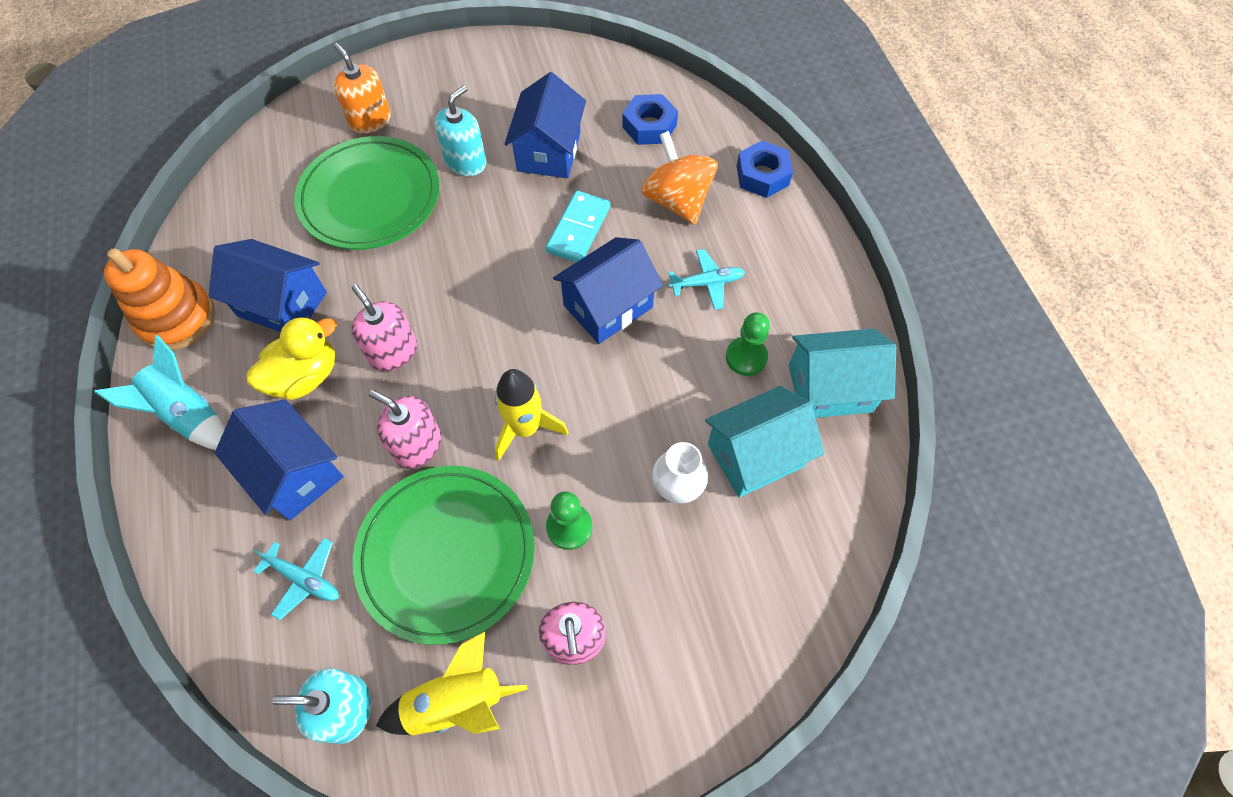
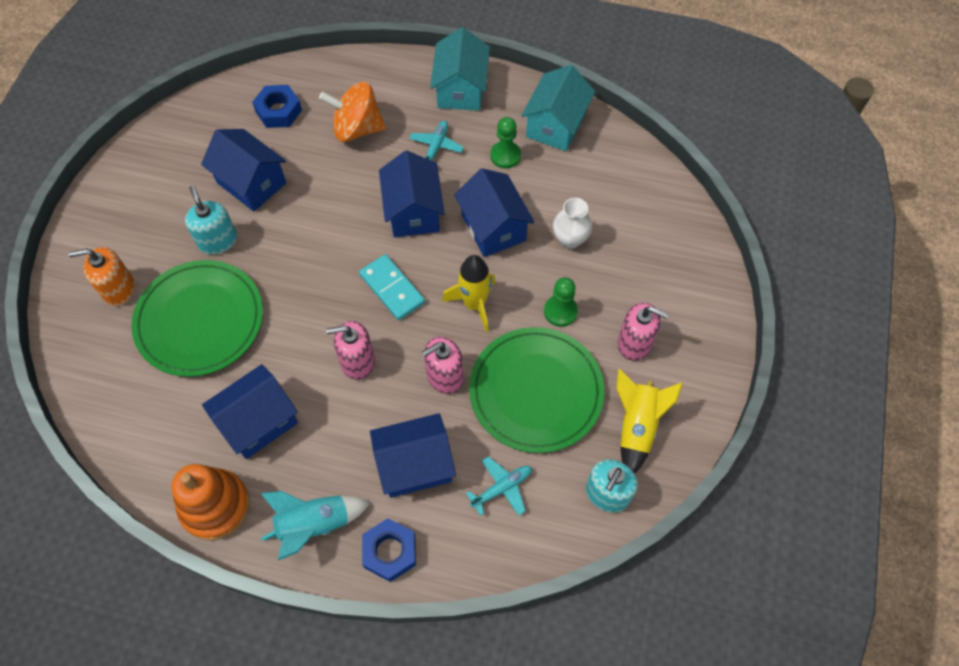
camera: 60 degrees left, 0 degrees up
(305, 376) = (337, 429): yellow duck -> none
(578, 229) = (336, 198): turquoise domino -> turquoise domino (392, 289)
(639, 395) = (493, 227): none -> blue house
(755, 455) = (574, 187): turquoise house -> turquoise house (461, 89)
(762, 175) = (373, 71): blue nut -> blue nut (390, 552)

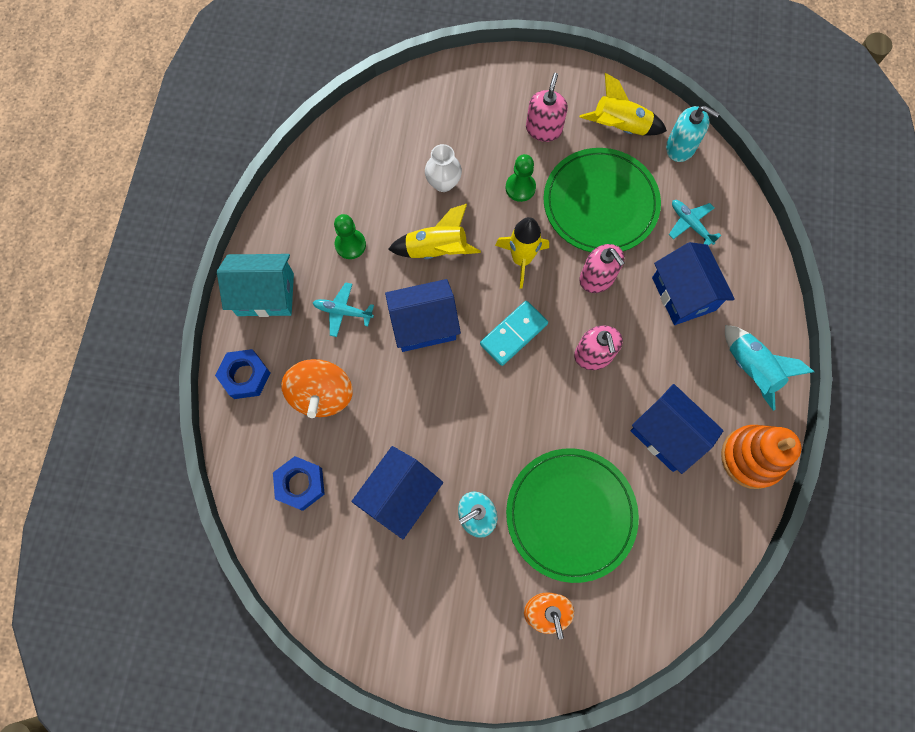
camera: 95 degrees left, 10 degrees up
(390, 552) = (760, 305): blue nut -> blue nut (245, 376)
(493, 227) = (436, 249): blue house -> yellow rocket
(555, 125) = (310, 201): turquoise house -> none

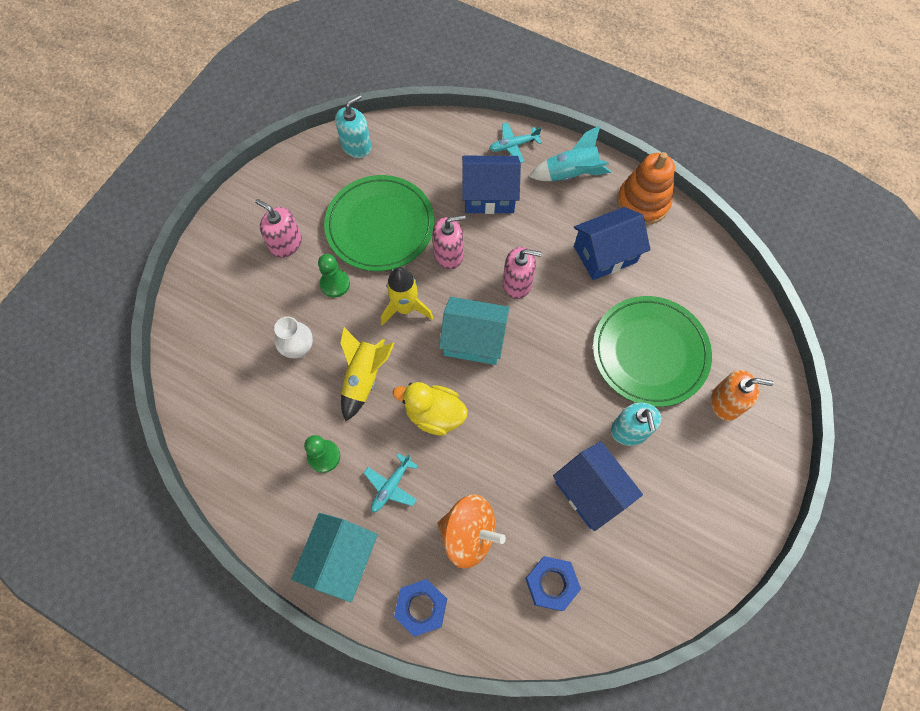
camera: 70 degrees left, 5 degrees down
(424, 324) = (434, 414): blue house -> yellow duck
(513, 334) = (473, 340): turquoise domino -> turquoise house
(620, 127) = (314, 183): yellow rocket -> none
(690, 224) = (429, 166): turquoise plane -> turquoise plane (513, 145)

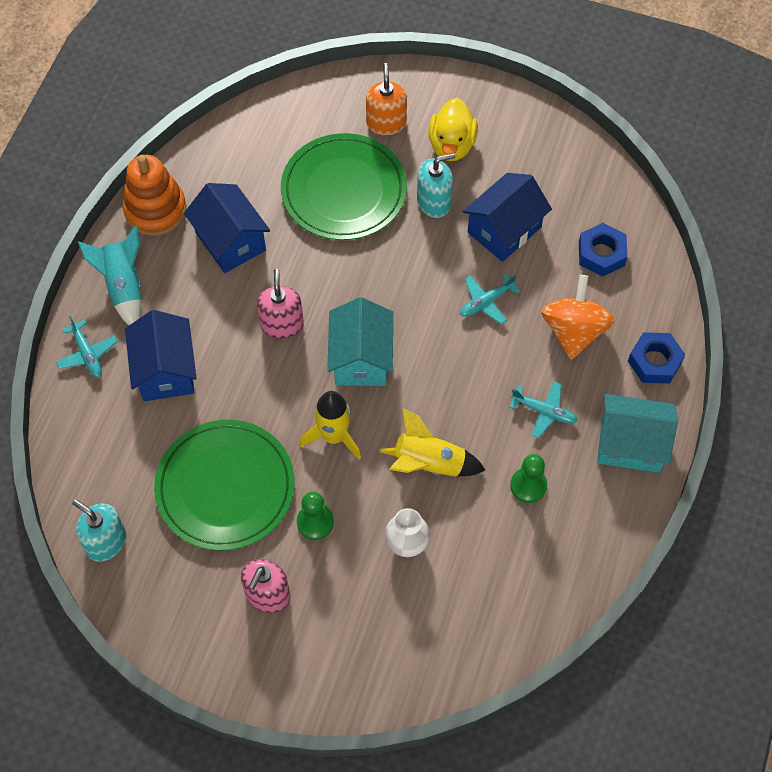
camera: 100 degrees left, 5 degrees down
(434, 414) = (456, 384): yellow duck -> yellow duck (452, 145)
(448, 254) = (255, 402): pink soap dispenser -> none
(513, 457) = (486, 302): none -> turquoise plane

